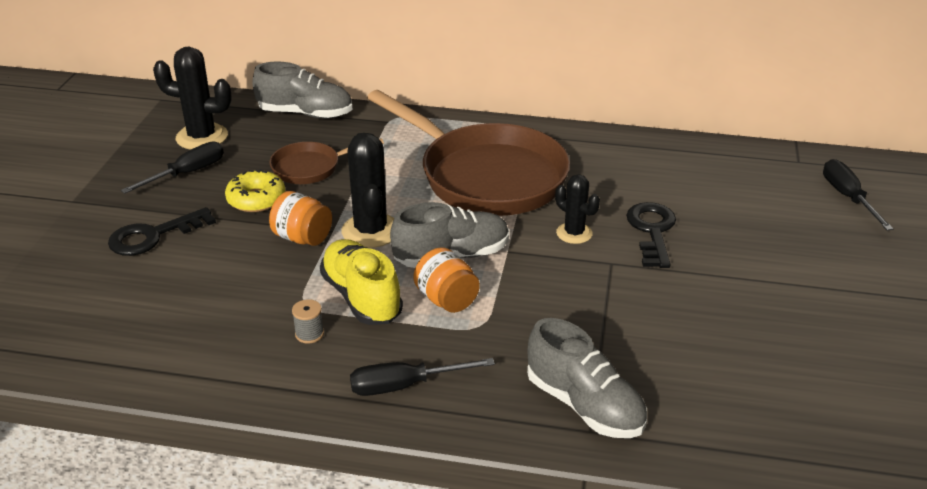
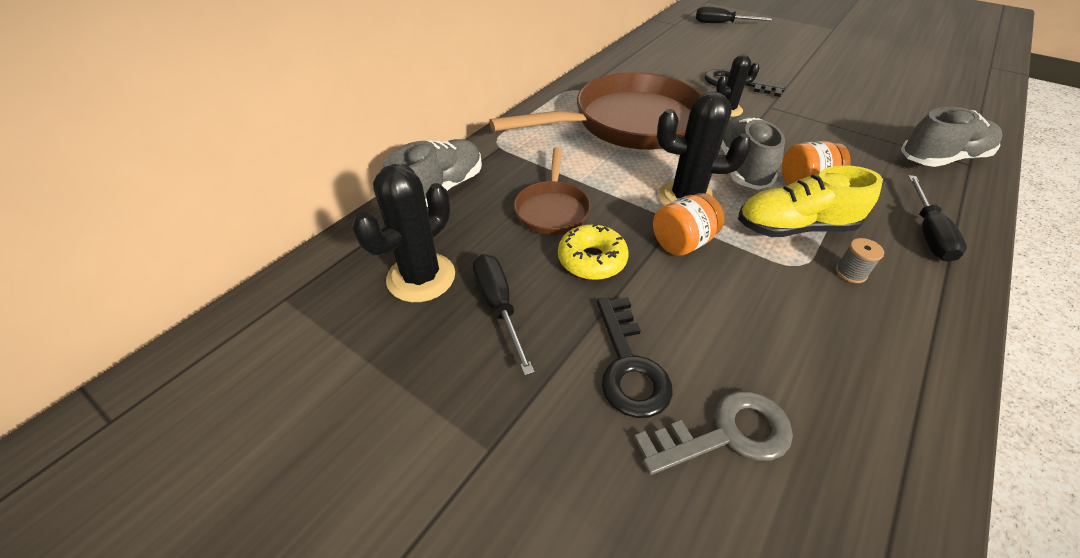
camera: 65 degrees left, 10 degrees up
(108, 283) = (725, 434): none -> grey key

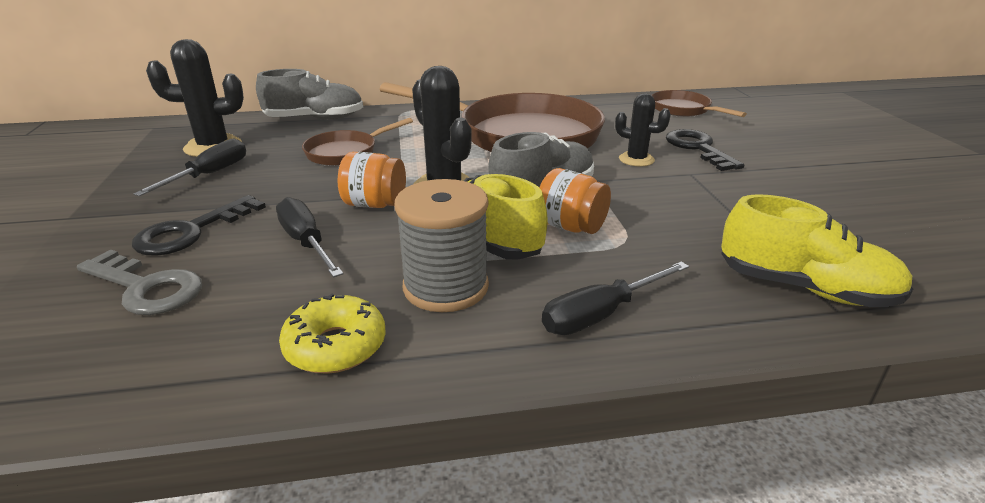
camera: 45 degrees right, 15 degrees down
(592, 260) = (302, 183): yellow donut -> yellow donut (335, 346)
(667, 52) = (683, 110): none -> brown pan
(721, 24) = (811, 109): black screwdriver -> black screwdriver (306, 242)
(850, 273) = (446, 287): grey spool -> grey spool, size x2.34
(942, 159) = (804, 288): grey shoe -> yellow shoe

